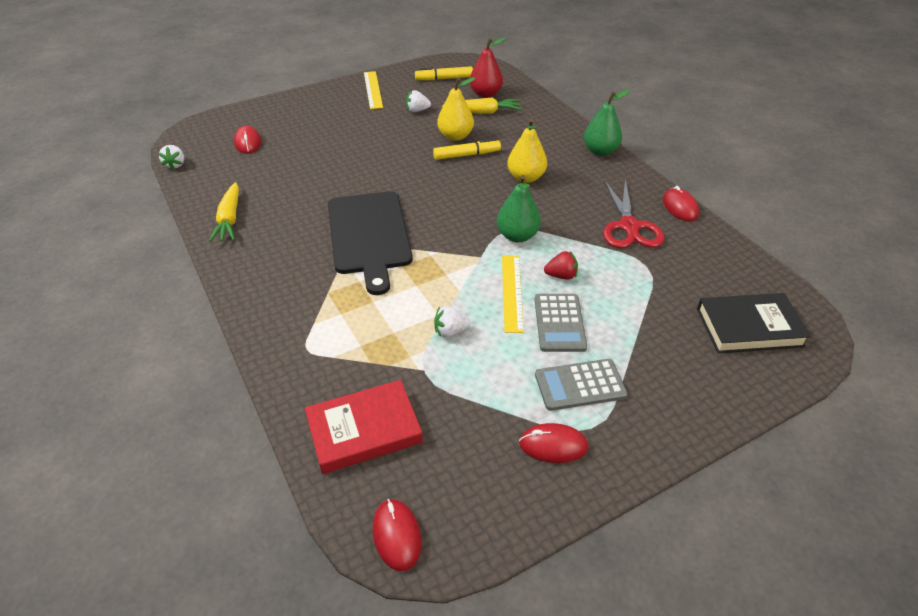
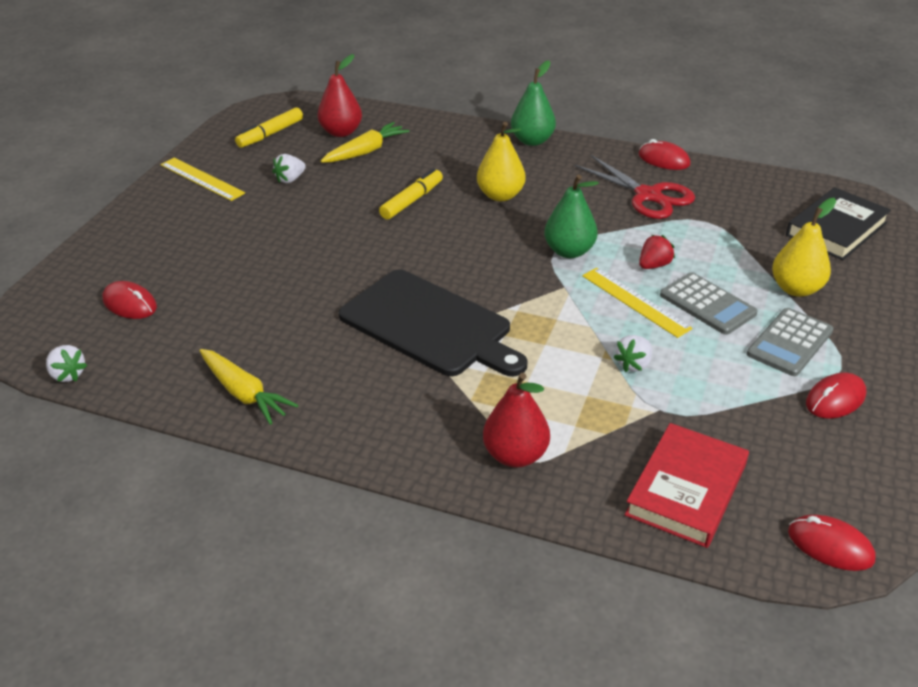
camera: 40 degrees left, 5 degrees down
(303, 340) = (515, 455): none -> red pear
(455, 136) = (372, 187): yellow pear -> yellow pear (796, 289)

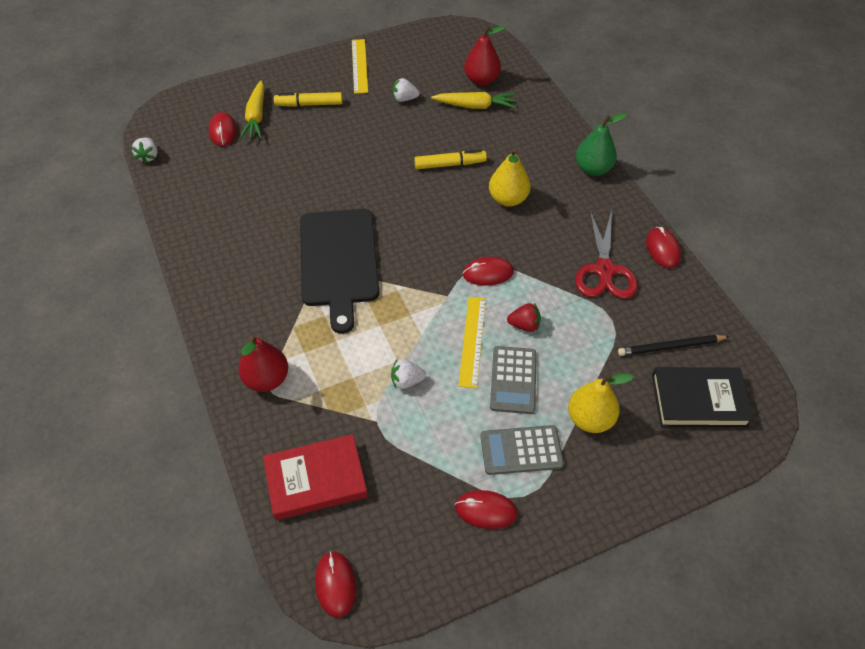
camera: 45 degrees right, 15 degrees up
(244, 393) = (201, 230): yellow carrot -> yellow carrot (256, 117)
(270, 134) = (439, 54): yellow marker -> yellow marker (309, 104)
(569, 251) = (488, 273): green pear -> red mouse
(767, 211) = (670, 347): none -> black pencil

